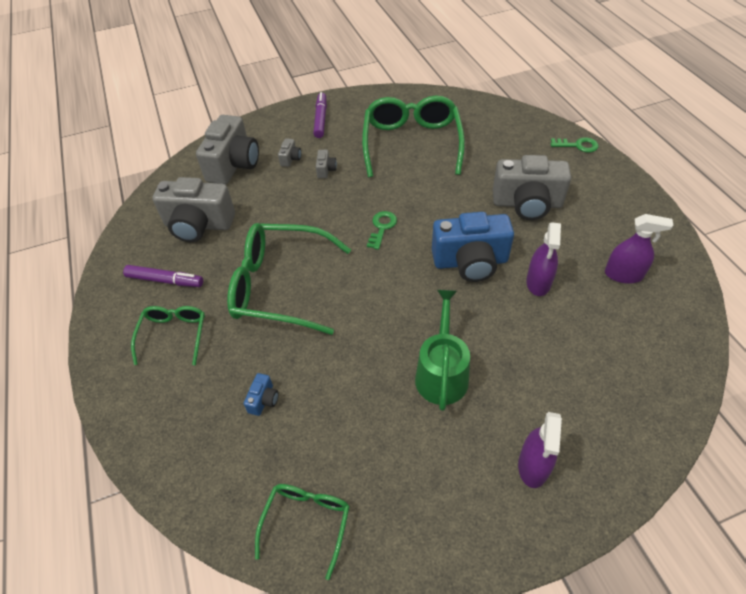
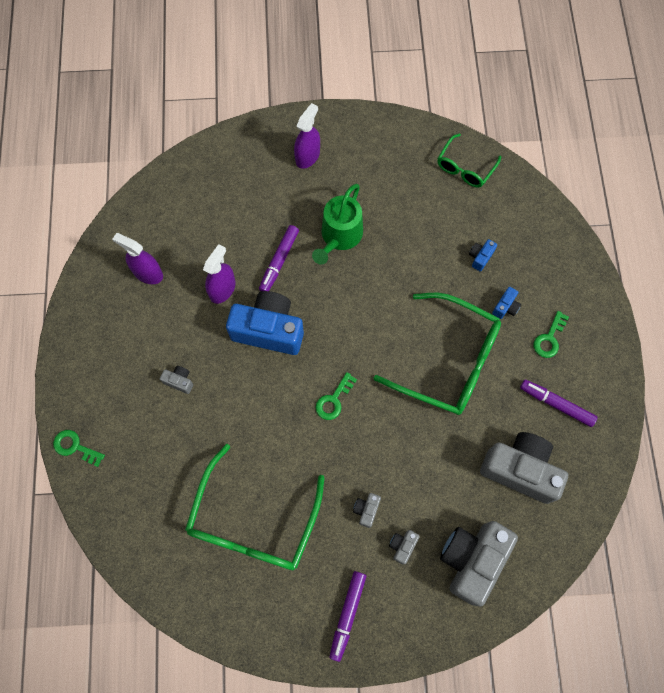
camera: 165 degrees left, 20 degrees up
(173, 336) = (549, 339): green glasses -> green key
(226, 353) = (505, 307): none -> blue camera
(496, 326) = (279, 261): none -> purple marker
(527, 204) = (179, 381): grey camera -> grey camera, size x0.42

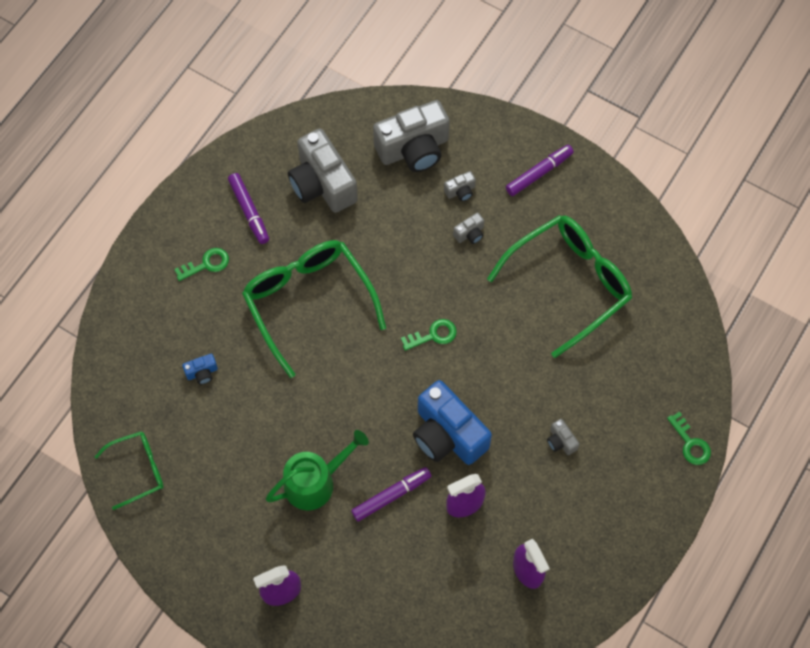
camera: 145 degrees left, 5 degrees down
(505, 307) = (219, 314): blue camera -> none

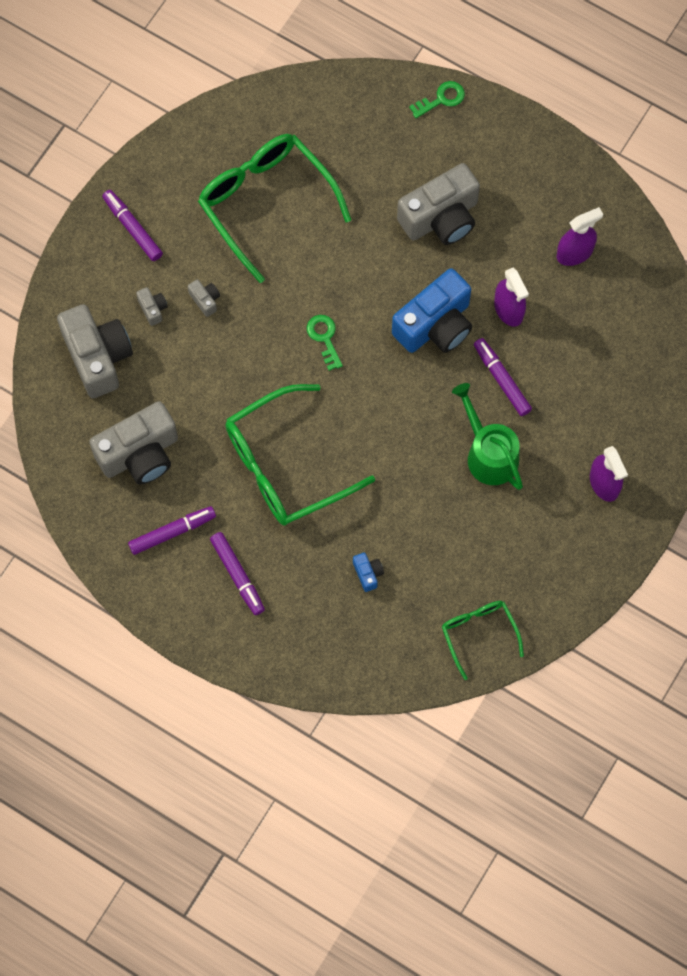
camera: 90 degrees left, 5 degrees up
(207, 264) = (237, 575): green key -> purple marker
(561, 441) = (441, 218): grey camera -> grey camera, size x2.40

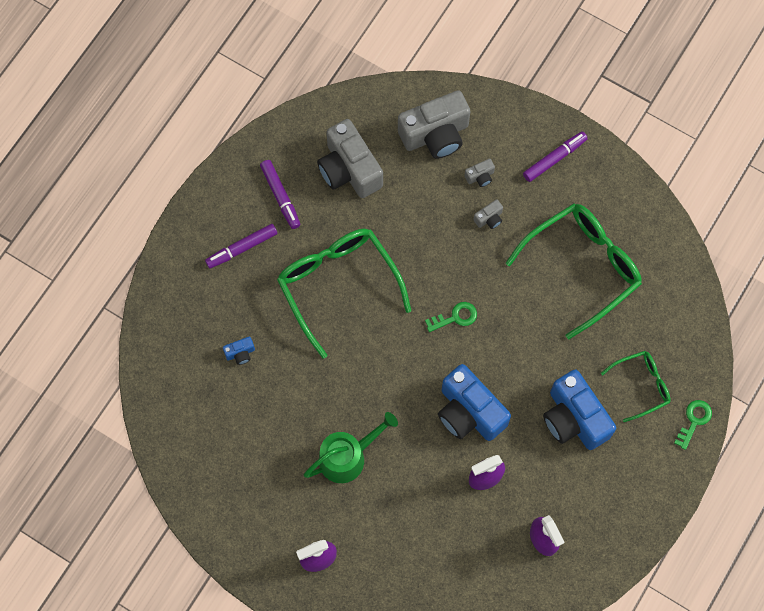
camera: 90 degrees right, 0 degrees up
(441, 99) = (694, 420): green key -> green key turned 120 degrees counterclockwise
(441, 218) = (574, 418): grey camera -> blue camera
(479, 634) = (183, 445): green glasses -> green glasses (640, 386)
(501, 379) = (417, 469): purple marker -> none

